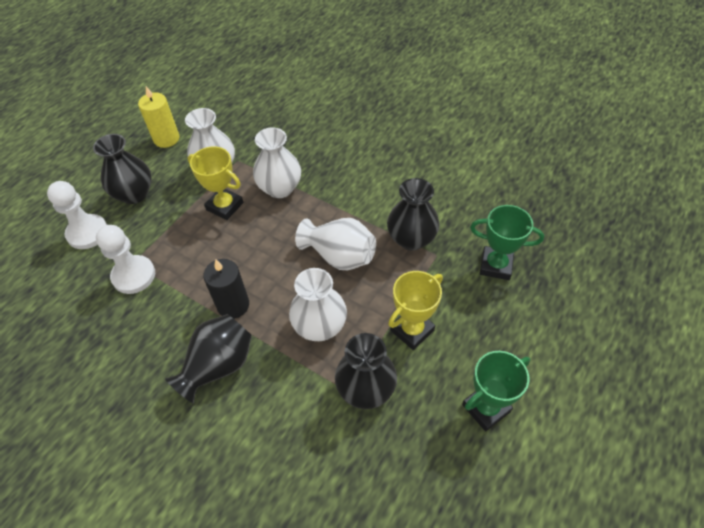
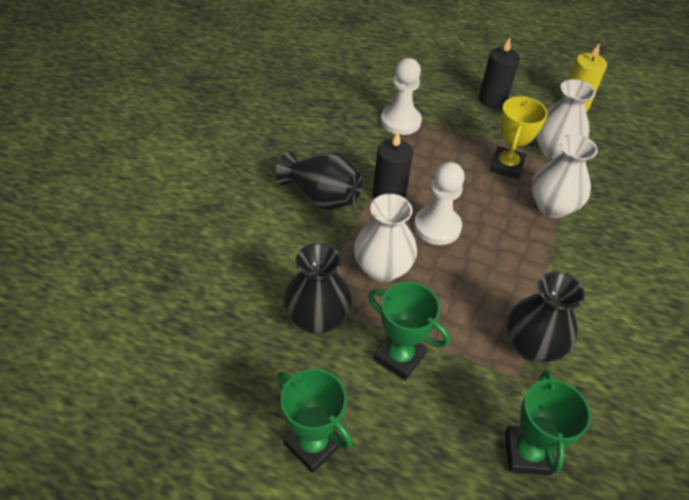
camera: 75 degrees right, 5 degrees down
(87, 233) = (436, 83): white pawn -> white pawn (437, 227)
(134, 194) = (492, 100): black vase -> black candle
(339, 256) = (479, 274): white vase -> none
(412, 330) = (399, 357): yellow trophy -> green trophy

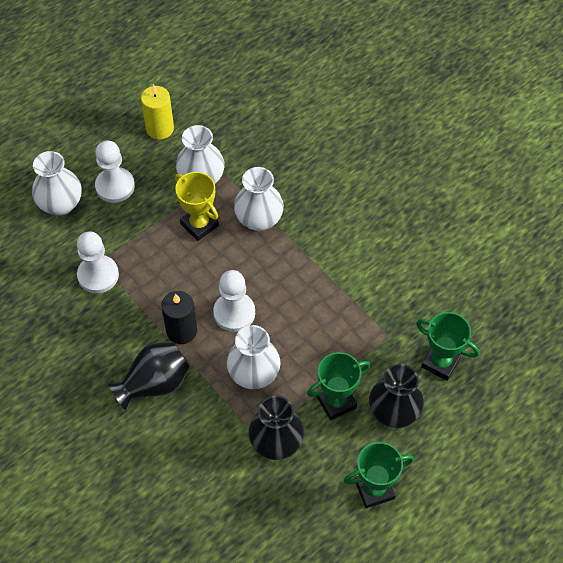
camera: 60 degrees left, 10 degrees up
(447, 77) = (61, 204): none -> white vase
(492, 100) = (115, 186): black candle -> white pawn
(532, 345) = (369, 312): black vase -> black vase (394, 411)

